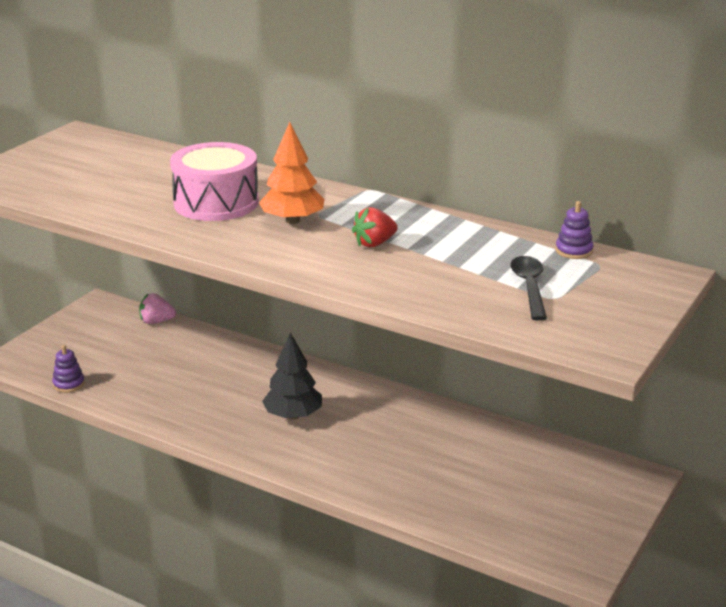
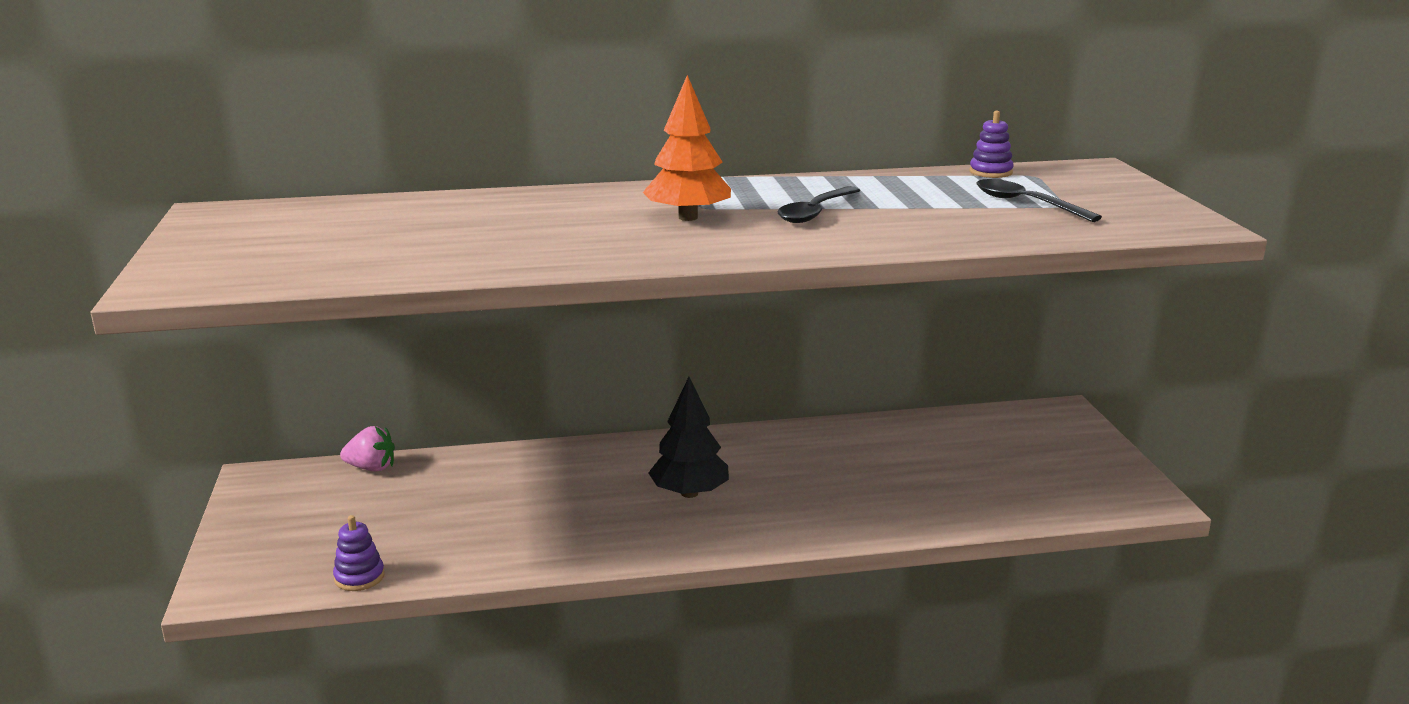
camera: 40 degrees left, 5 degrees down
(156, 321) = (371, 468): pink strawberry -> pink strawberry turned 135 degrees counterclockwise
(216, 203) = (564, 226): pink drum -> none
(374, 243) = (815, 212): red strawberry -> black spoon

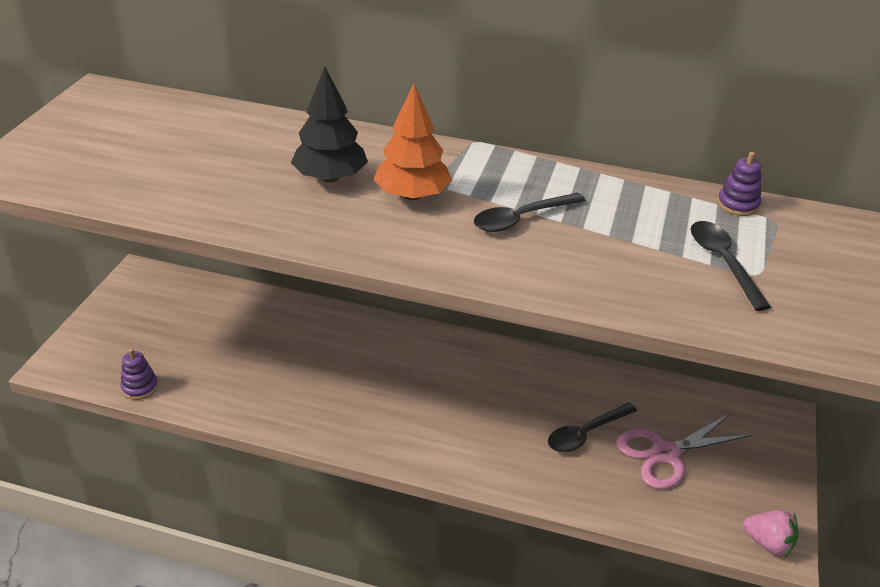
camera: 25 degrees right, 15 degrees up
(371, 468) = (212, 290): pink strawberry -> pink strawberry (768, 543)
(689, 493) = (405, 393): black tree -> black tree (330, 178)
(904, 472) = (586, 434): none -> black spoon
(991, 465) = (665, 454): none -> pink scissors

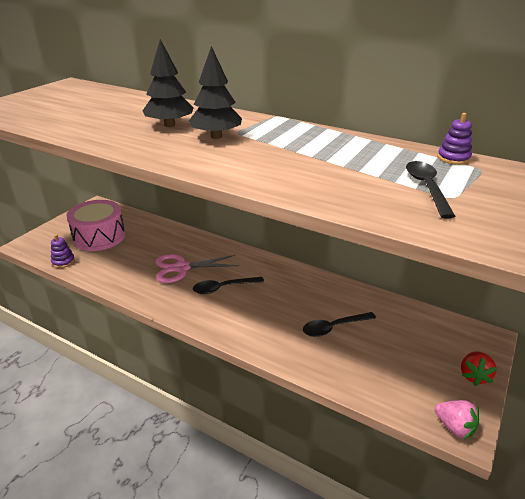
camera: 15 degrees right, 5 degrees down
(176, 334) = (99, 236): none -> pink drum
(412, 195) = (216, 136): orange tree -> black tree
(521, 219) = (283, 153): black spoon -> black spoon (223, 288)
(665, 454) = (389, 349): pink scissors -> pink scissors (181, 268)
(776, 472) = (474, 375): none -> red strawberry

